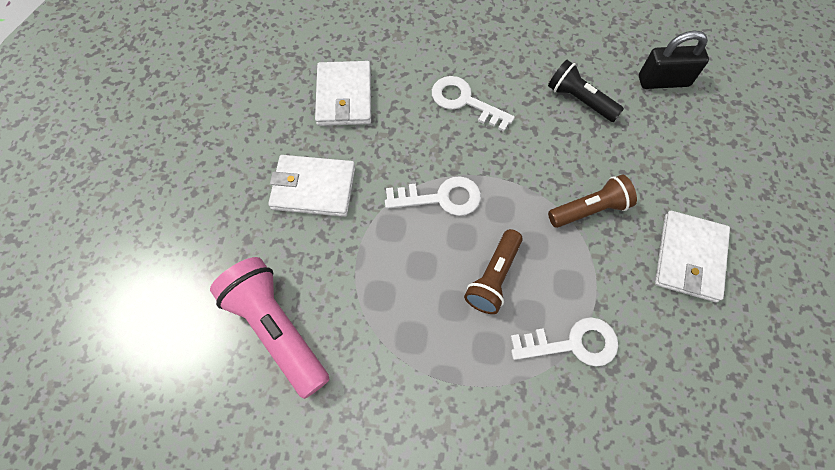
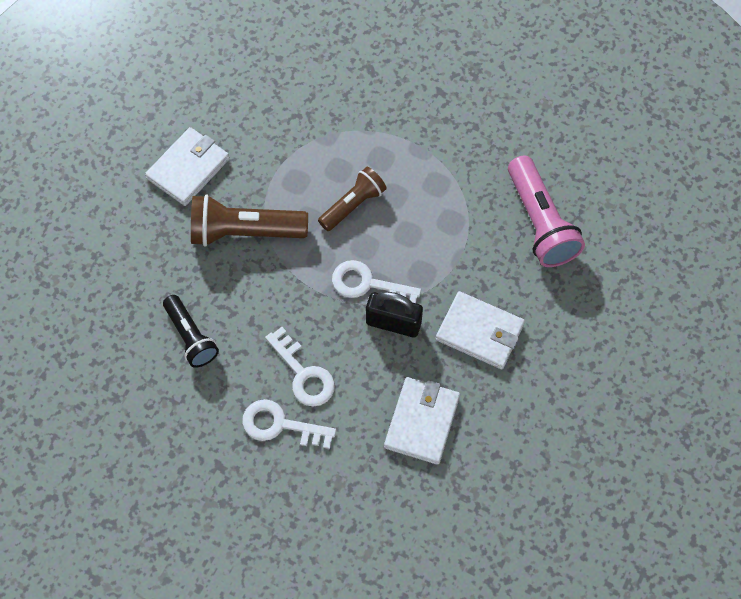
camera: 160 degrees left, 0 degrees up
(572, 343) = (316, 140): white key -> white key (280, 425)
(589, 209) = (244, 232): brown flashlight -> brown flashlight, size x1.55
(663, 81) = (97, 329): black padlock -> black padlock (393, 323)

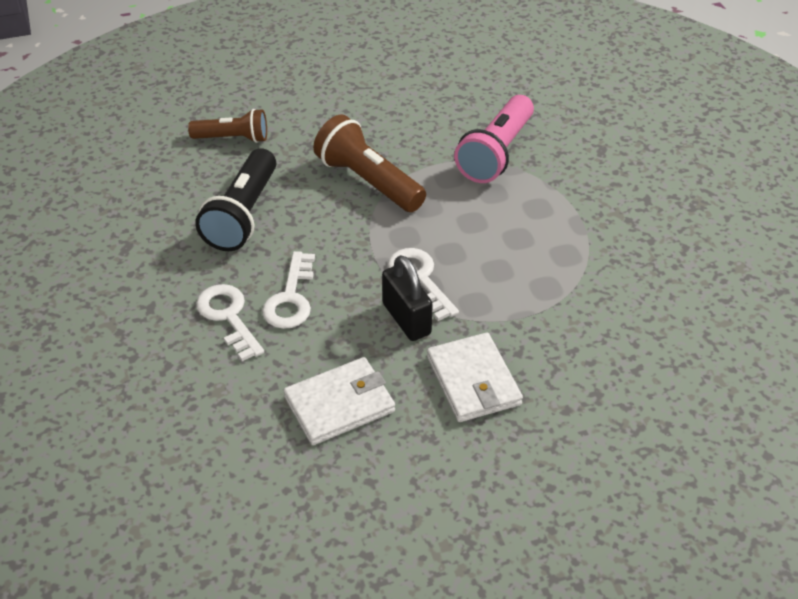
camera: 45 degrees right, 20 degrees down
(188, 168) = (378, 120): white wallet -> none
(191, 337) = (243, 215): black flashlight -> black flashlight, size x1.55
(353, 205) = (475, 221): brown flashlight -> brown flashlight (233, 138)
(540, 222) = (630, 344): pink flashlight -> pink flashlight (496, 153)

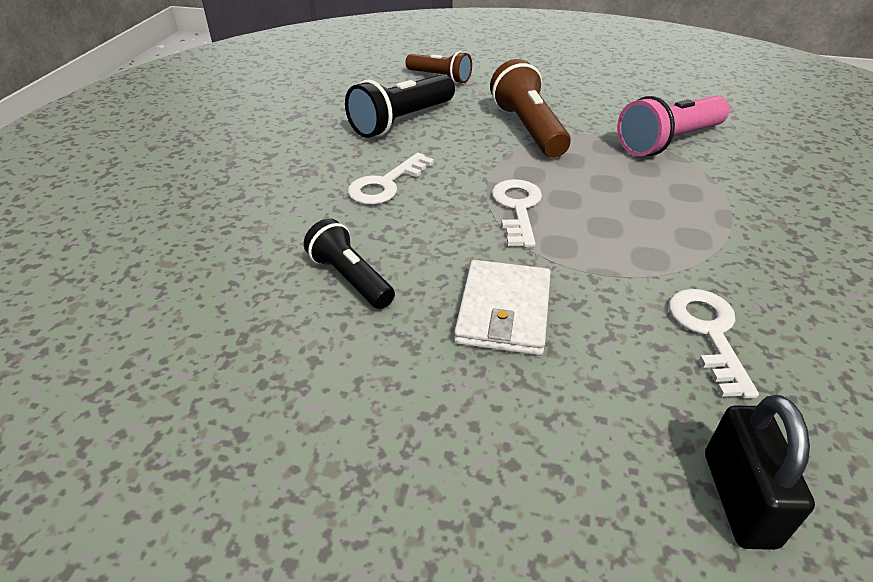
camera: 30 degrees right, 5 degrees down
(228, 317) = (322, 180): white key -> white key (708, 333)
(339, 404) = (350, 278): white wallet -> black flashlight
(406, 319) = (478, 234): black padlock -> black padlock (739, 498)

